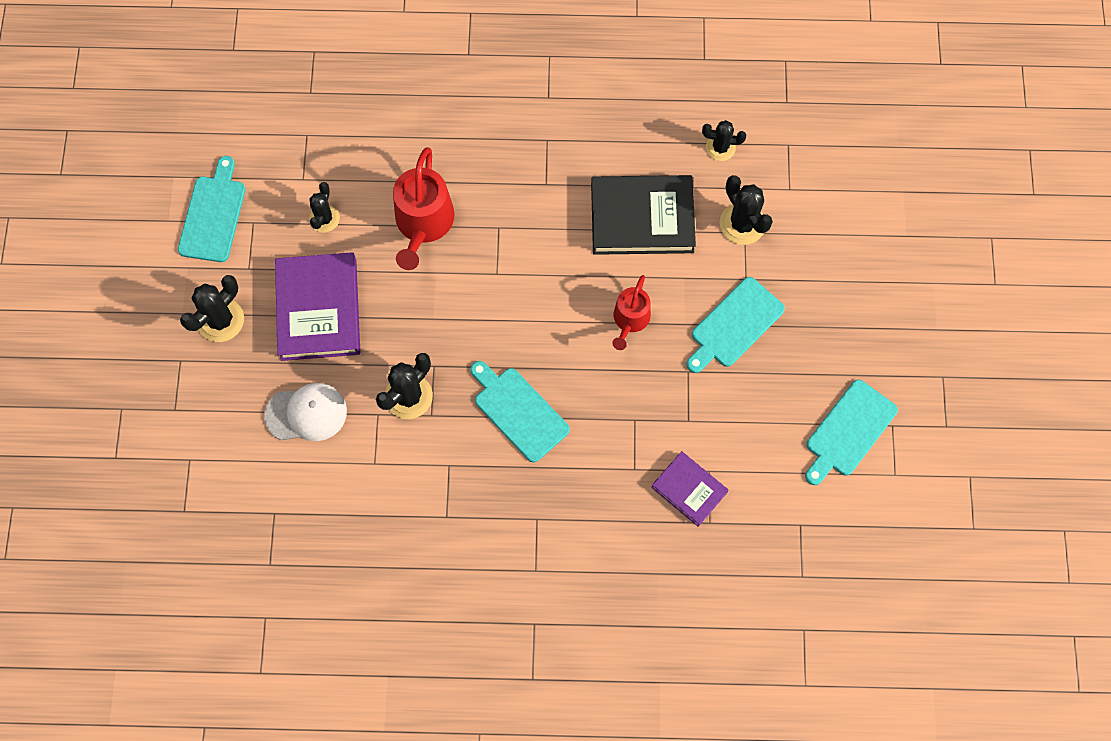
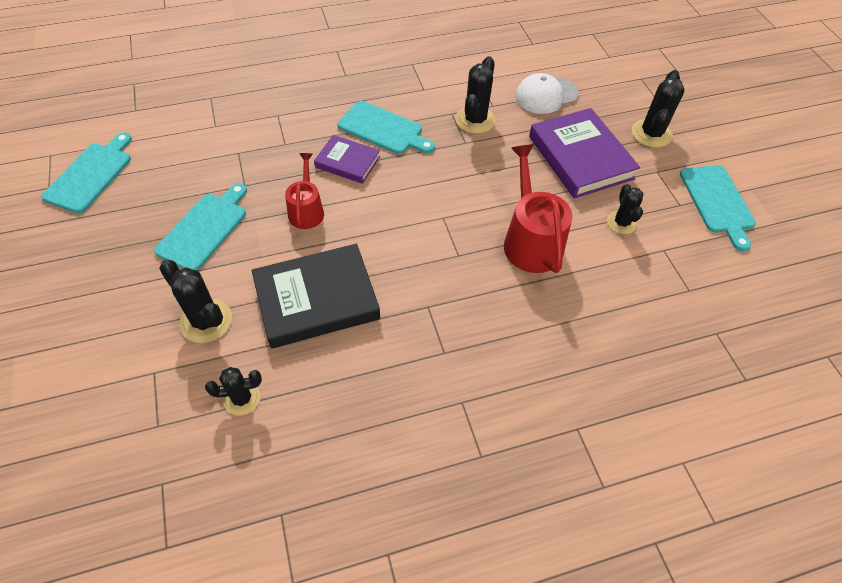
camera: 160 degrees right, 15 degrees down
(689, 490) = (230, 112): purple book -> purple book (347, 162)

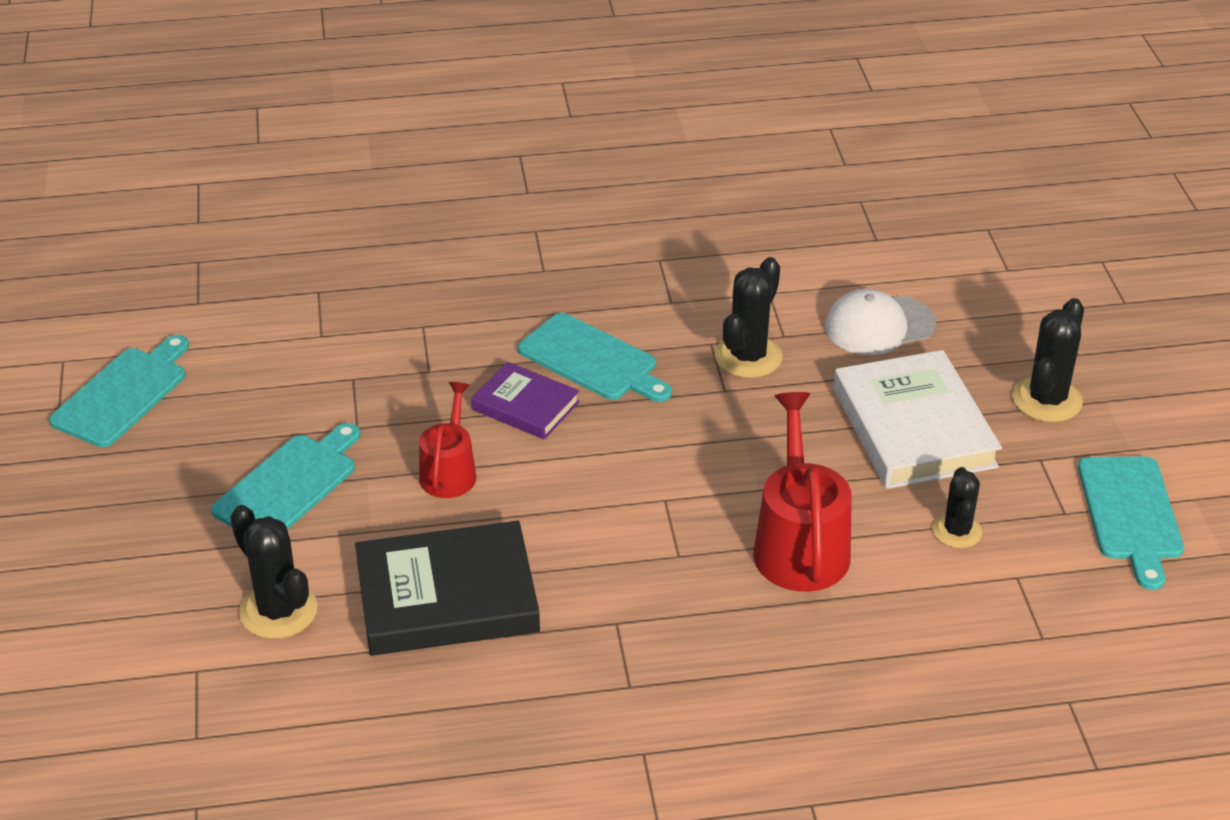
camera: 10 degrees right, 15 degrees down
(242, 398) = (319, 715): black cactus -> none
(580, 157) = (913, 428): purple book -> white book

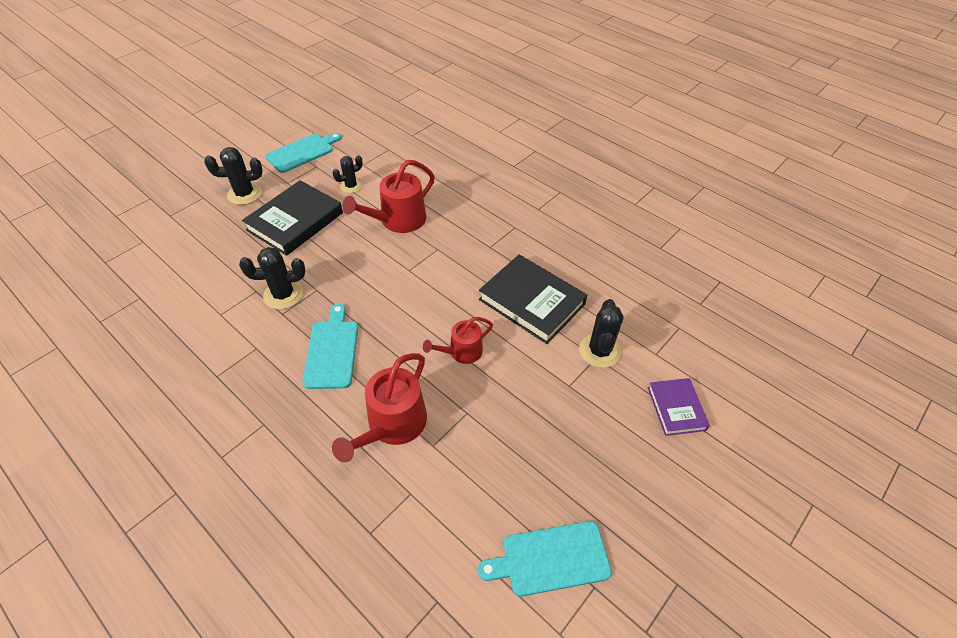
camera: 130 degrees left, 10 degrees up
(289, 485) = (531, 409): turquoise cutting board -> none
(419, 361) = (393, 425): none -> red watering can
(525, 406) = (390, 354): purple book -> purple book (676, 408)
(879, 325) = (223, 263): white cap -> none
(913, 428) = (295, 221): white book -> black book

